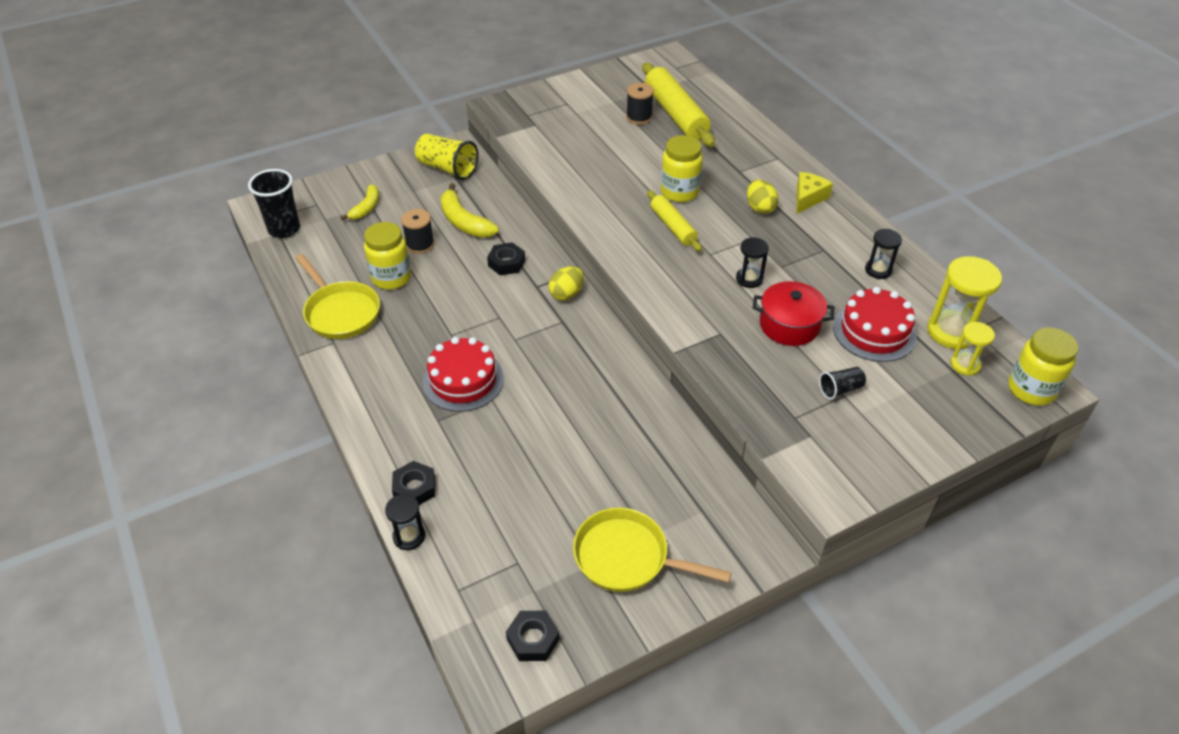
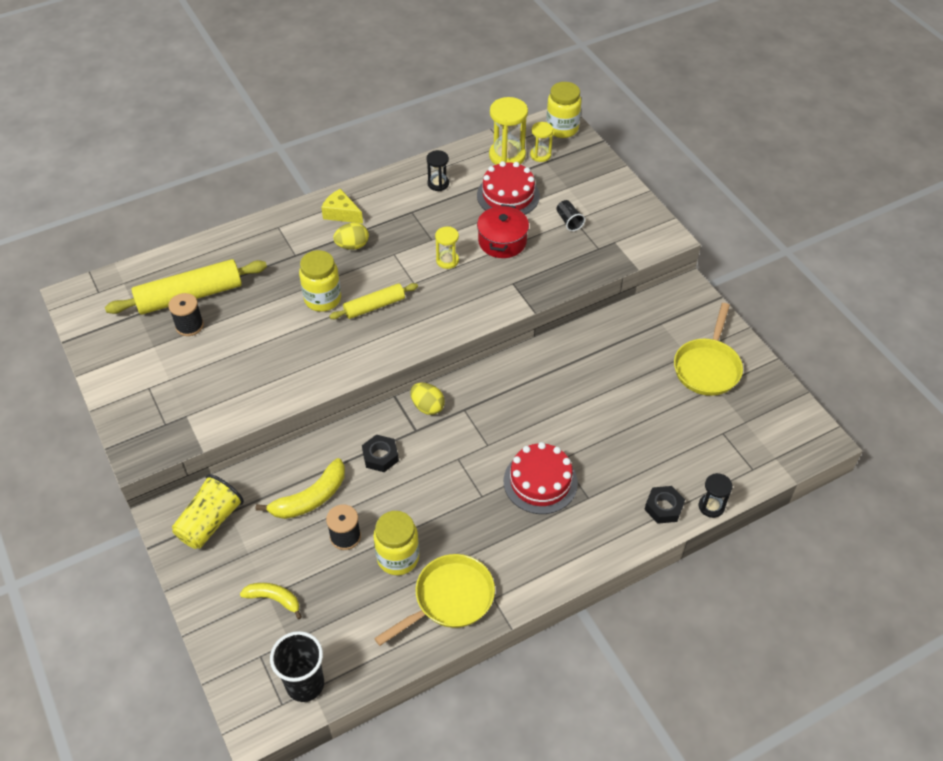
camera: 90 degrees left, 5 degrees up
(533, 639) = (783, 421): black nut -> none
(749, 279) = (447, 260): black hourglass -> yellow hourglass

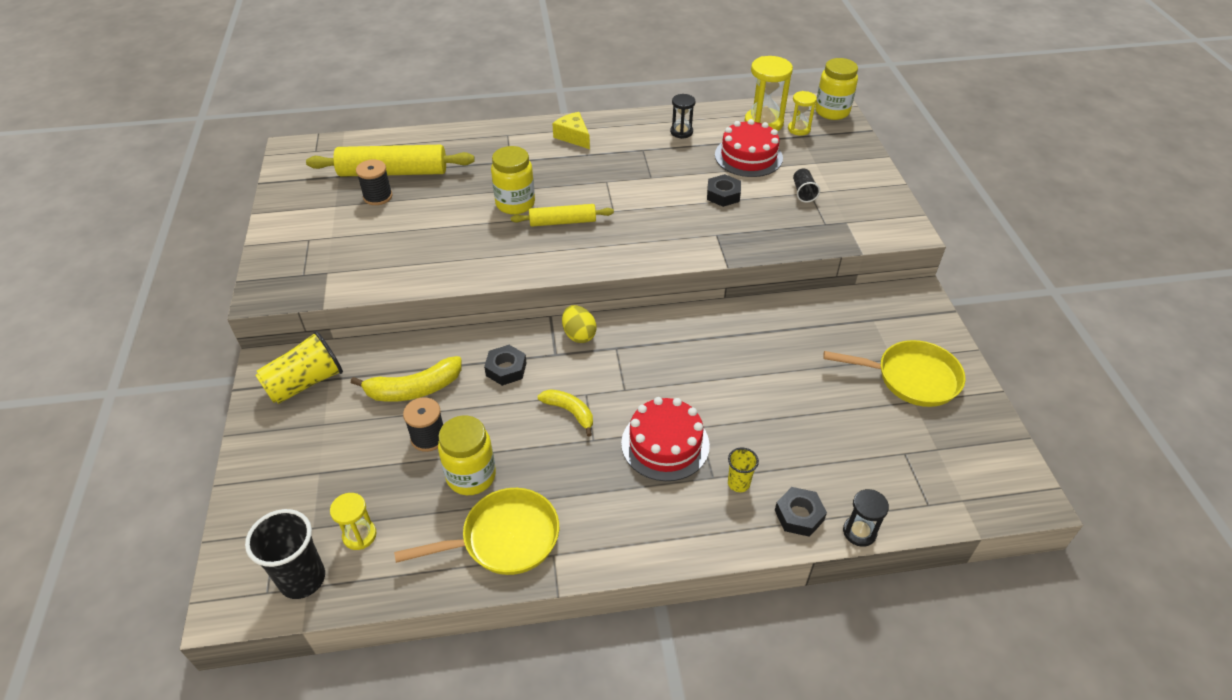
camera: 20 degrees right, 5 degrees down
(274, 599) = (322, 478): yellow banana -> yellow banana (570, 412)
(352, 246) = (569, 165): yellow egg -> none
(447, 260) = (657, 199): yellow hourglass -> yellow hourglass (359, 535)
(502, 241) = (723, 195): red pot -> black nut
(609, 496) = (738, 483): none -> yellow cup
(707, 367) = (911, 378): yellow pan -> yellow pan turned 120 degrees counterclockwise

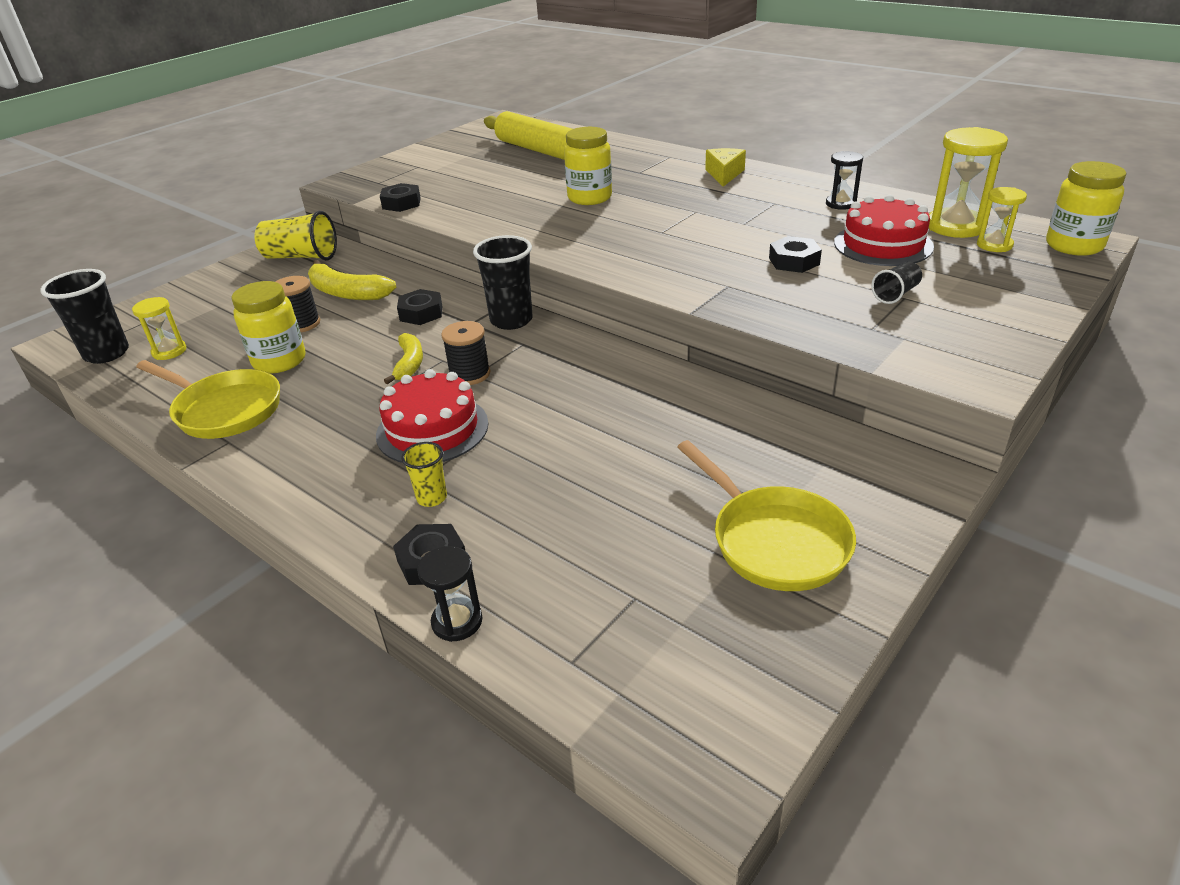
camera: 50 degrees right, 10 degrees down
(370, 285) = (401, 203): none -> black nut
(378, 196) = (503, 160): black spool -> black spool (469, 374)
(562, 222) = (604, 222): yellow rolling pin -> none
(579, 335) = (511, 320): yellow egg -> black cup

